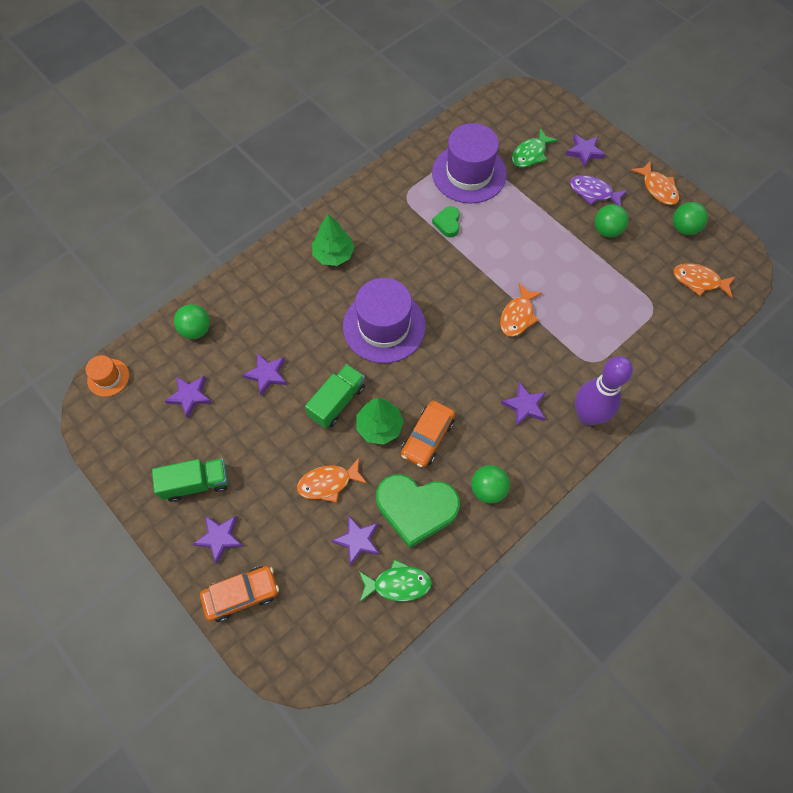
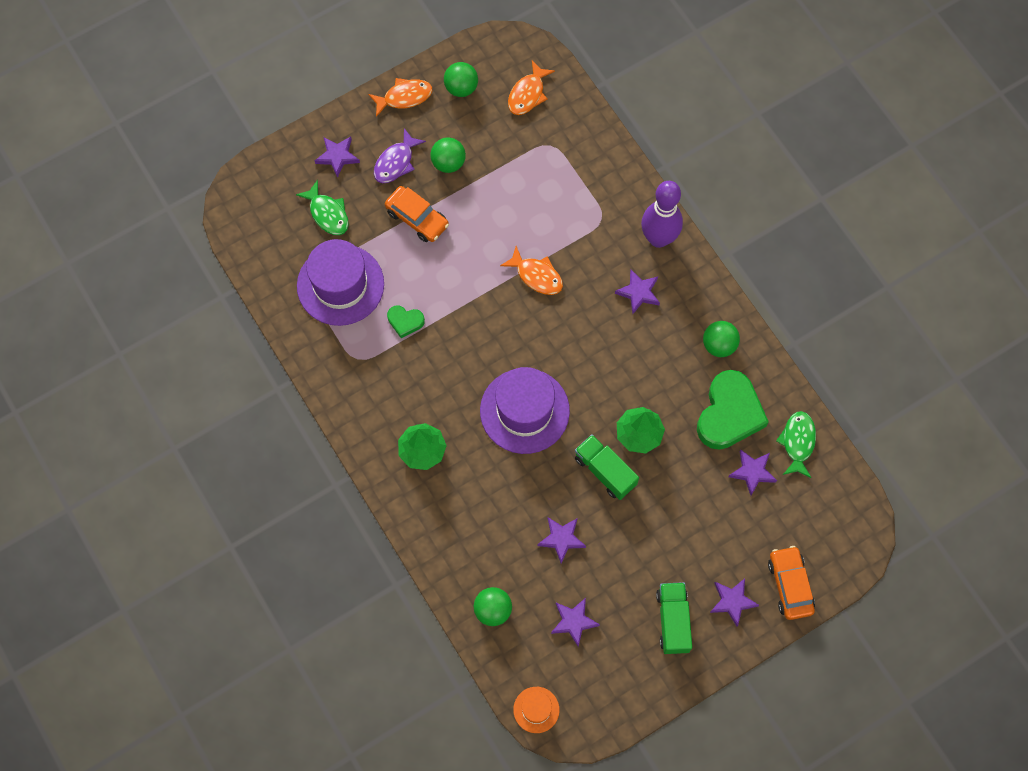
camera: 80 degrees left, 5 degrees up
(328, 483) = (691, 491): orange fish -> none
(427, 437) = (658, 390): orange car -> orange car (417, 218)

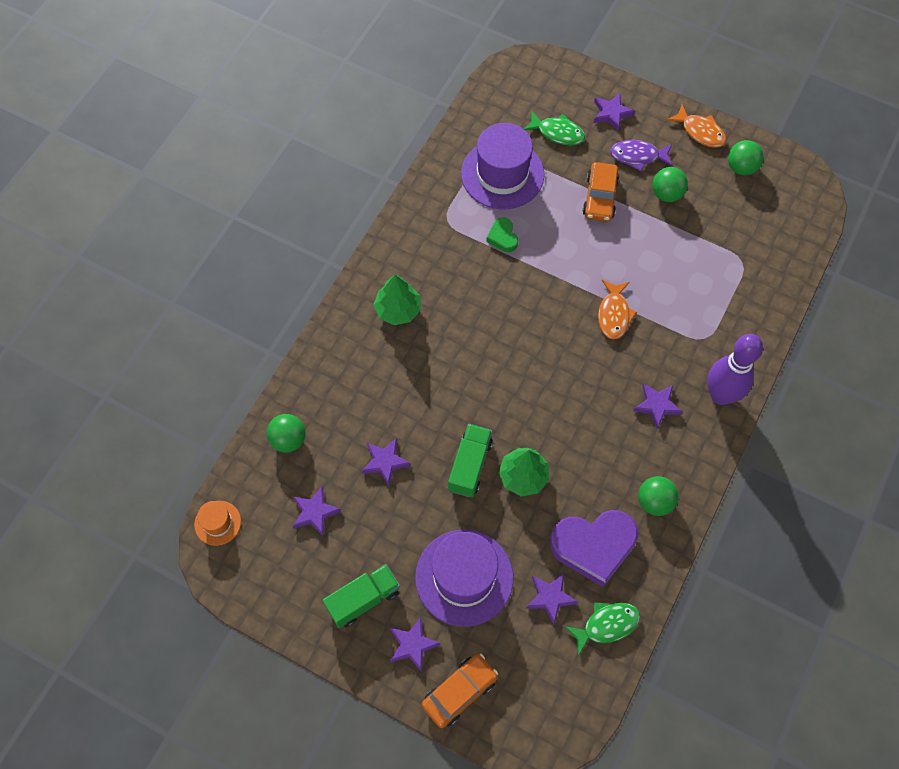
camera: 60 degrees right, 5 degrees down
(327, 213) = (557, 133): green fish -> green fish turned 90 degrees counterclockwise
(524, 411) = (483, 370): purple hat -> purple hat (464, 577)
(528, 94) = (775, 219): orange fish -> none
(729, 414) = (593, 546): green heart -> purple heart

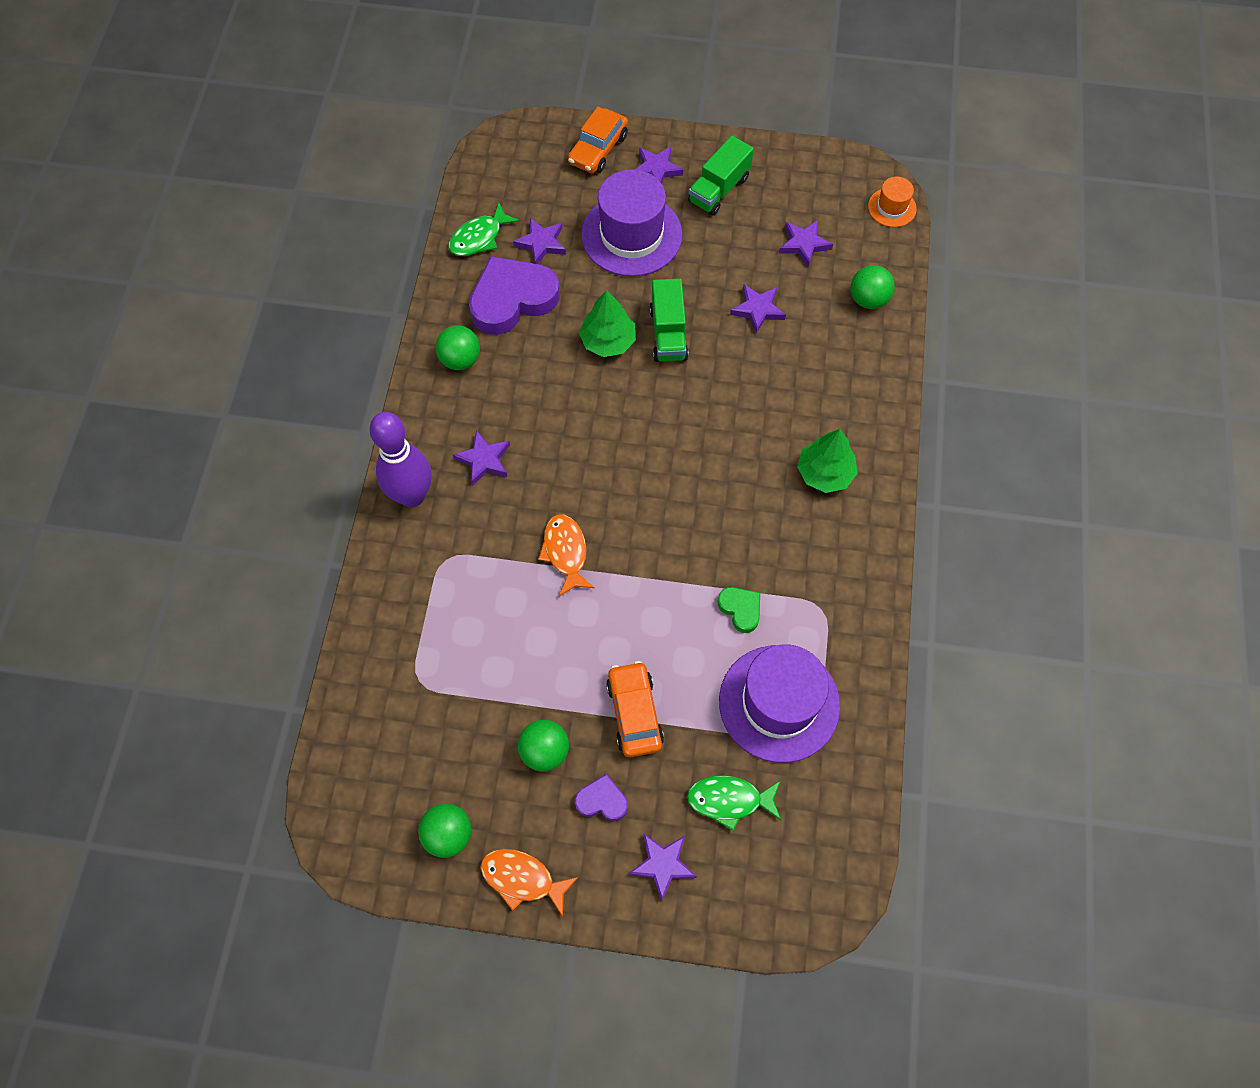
camera: 160 degrees right, 0 degrees up
(638, 156) = (602, 801): purple fish -> purple heart

